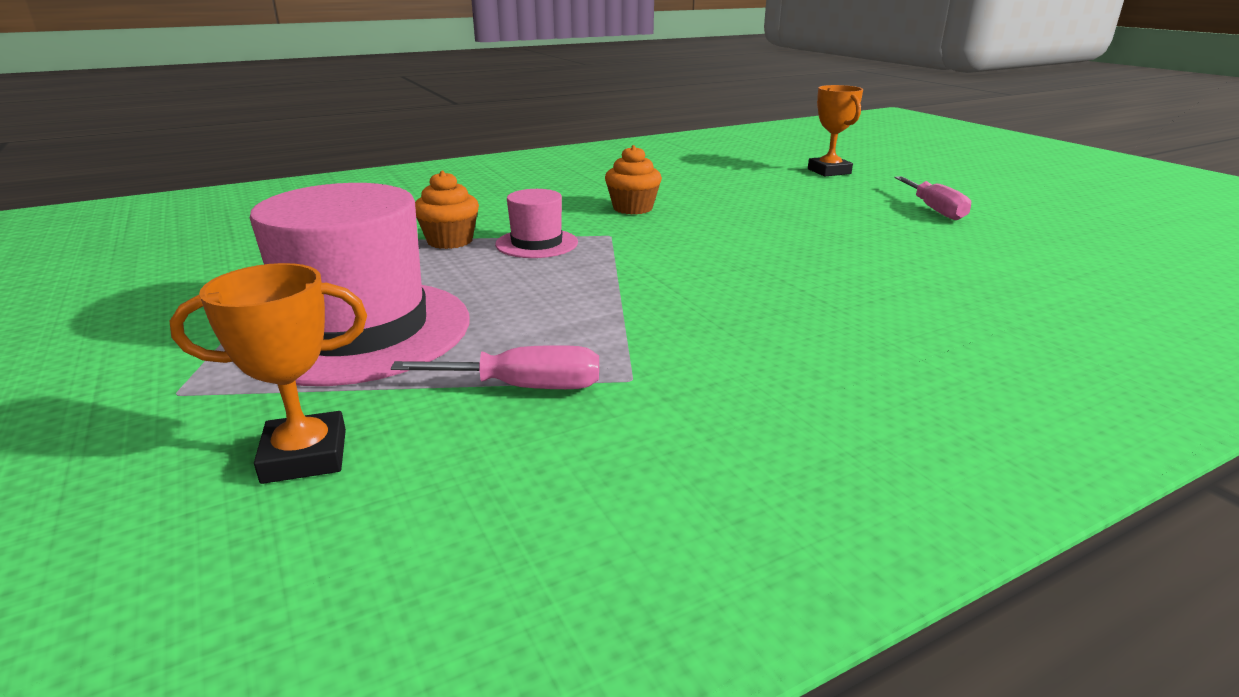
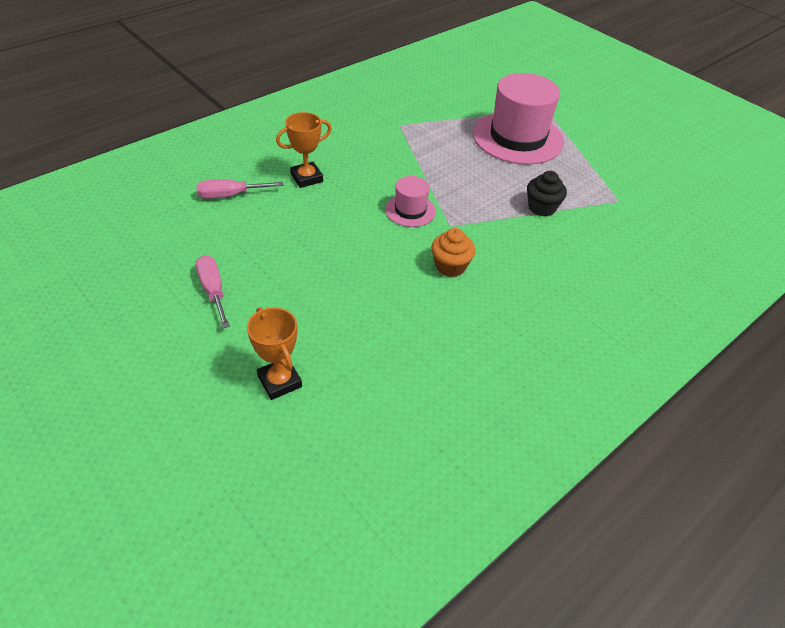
camera: 165 degrees right, 20 degrees up
(305, 456) = (481, 94): orange trophy -> orange trophy (306, 178)
(450, 241) = (541, 207): orange cupcake -> black cupcake
(524, 387) = (434, 118): pink screwdriver -> pink screwdriver (230, 195)
(536, 243) = (489, 210): pink hat -> pink hat (410, 210)

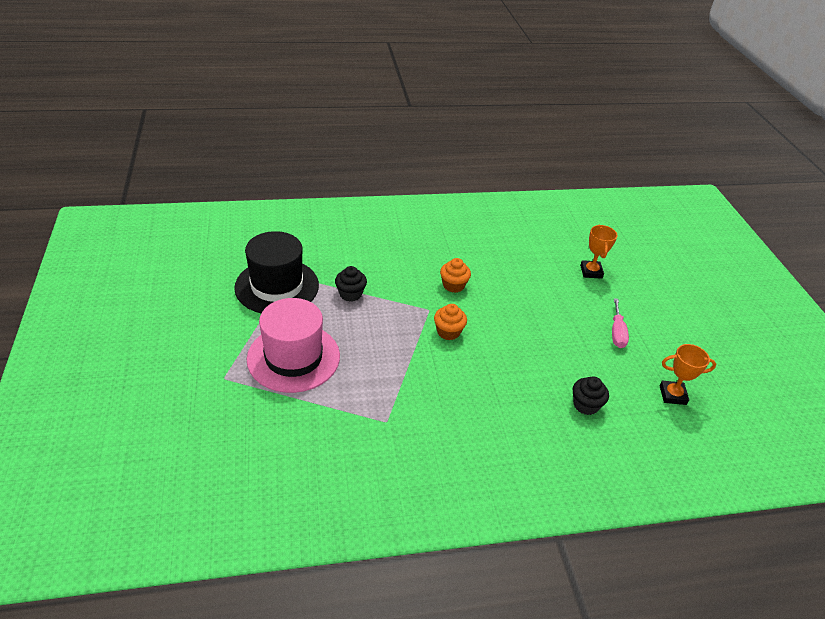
camera: 150 degrees left, 5 degrees down
(230, 195) = (585, 405): pink screwdriver -> black cupcake
(306, 178) = (513, 395): orange trophy -> orange trophy (672, 395)
(410, 210) = (448, 332): pink hat -> orange cupcake
(613, 186) = (277, 286): none -> black hat

